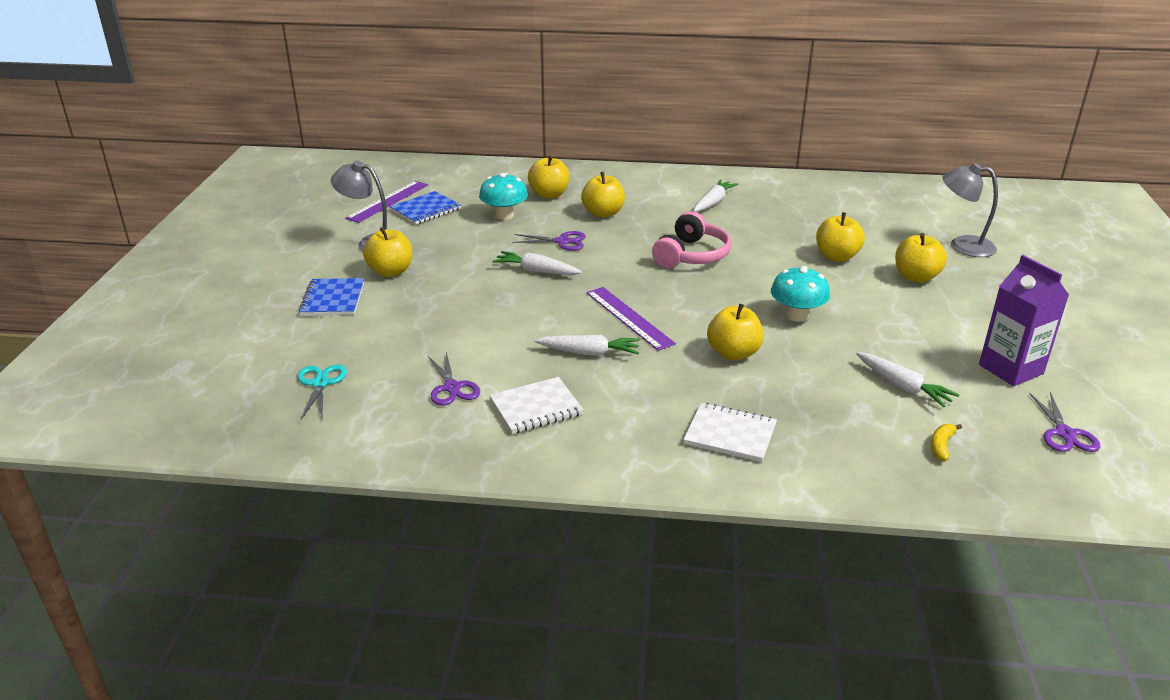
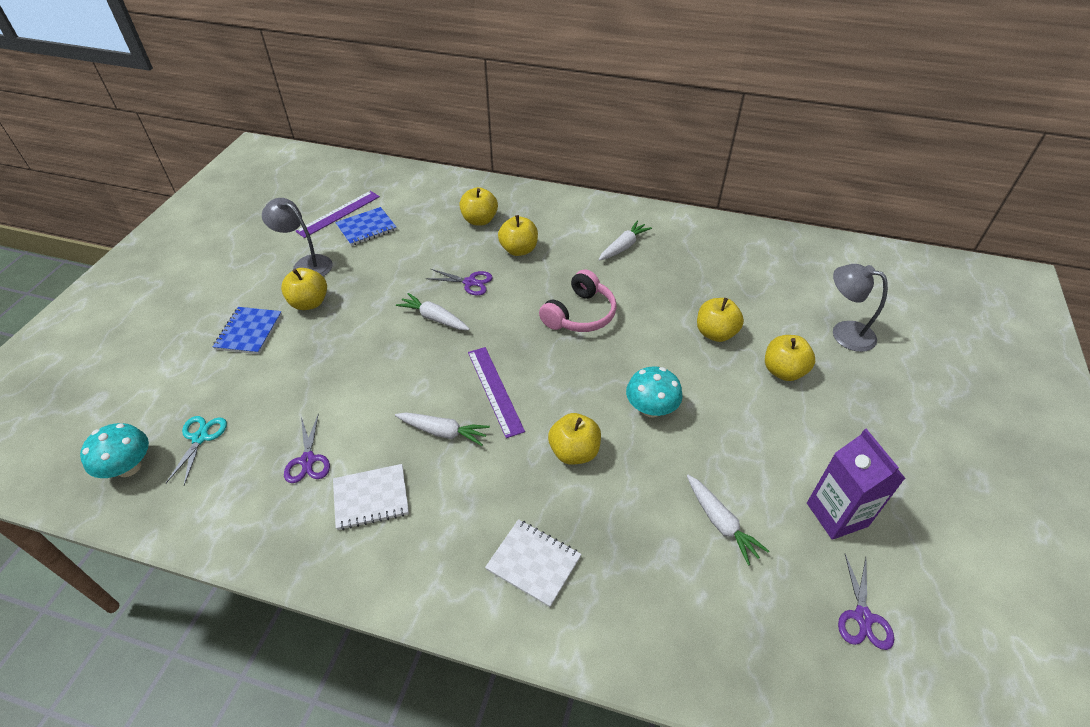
camera: 10 degrees right, 15 degrees up
(504, 215) = (431, 242): turquoise mushroom -> turquoise mushroom (128, 467)
(941, 446) = (731, 613): yellow banana -> none

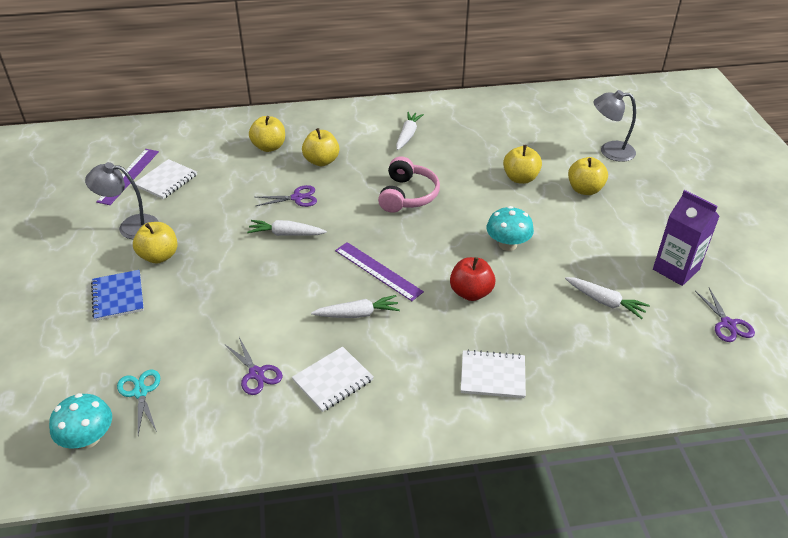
camera: 25 degrees left, 5 degrees down
(366, 228) = (166, 180): blue notebook -> white notebook
(574, 452) = (471, 292): yellow apple -> red apple

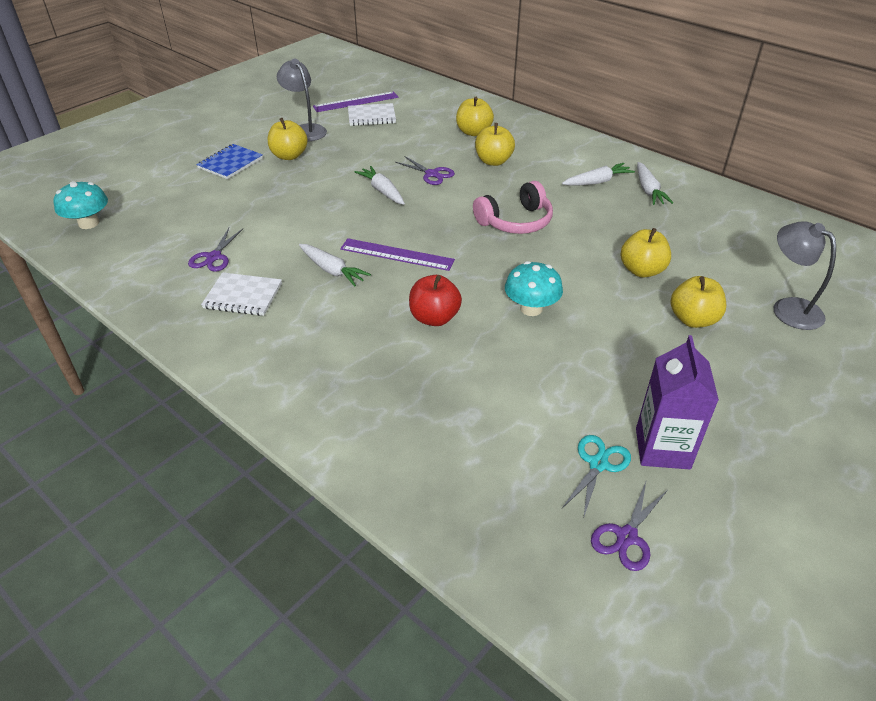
camera: 50 degrees right, 0 degrees up
(140, 392) = (148, 220): turquoise scissors -> turquoise scissors (598, 464)
(378, 271) = (397, 254): purple ruler -> purple ruler turned 75 degrees counterclockwise
(492, 375) = (340, 383): white notebook -> none
(605, 302) = (534, 414): white carrot -> white carrot (648, 190)

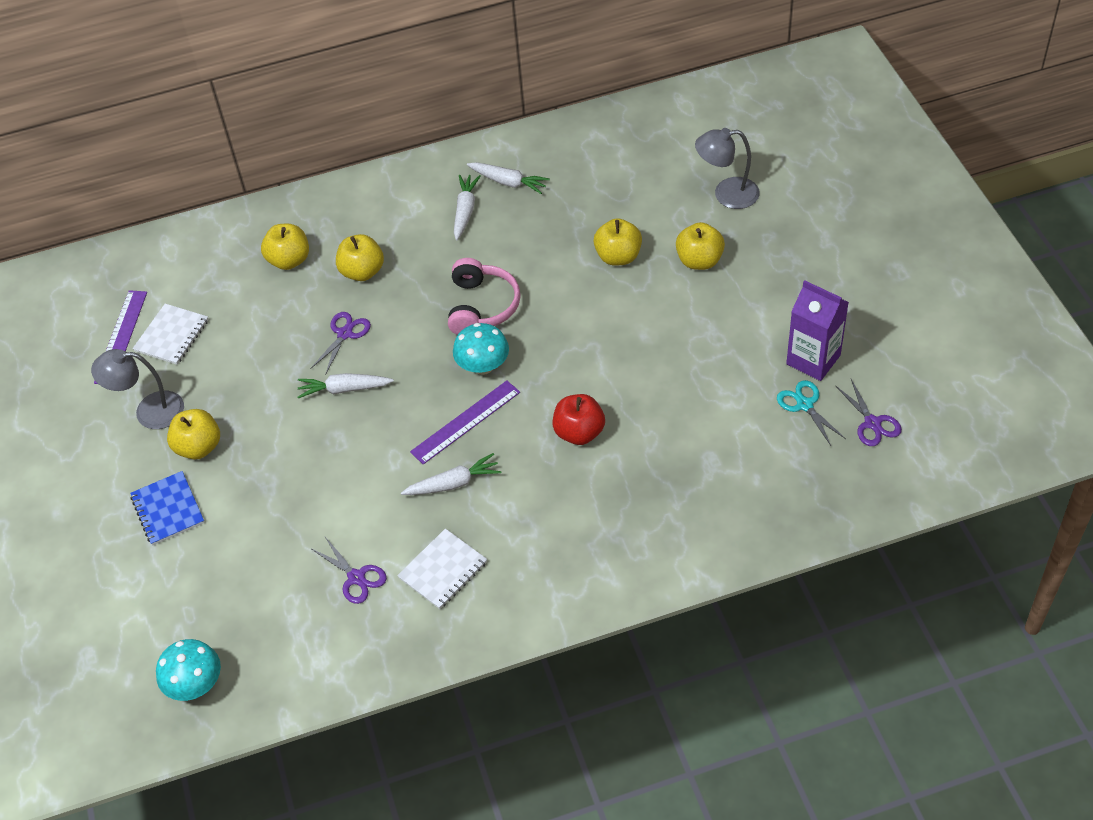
camera: 55 degrees left, 10 degrees up
(432, 174) = (345, 334): purple scissors -> purple scissors turned 45 degrees counterclockwise
(531, 308) = (614, 358): turquoise mushroom -> turquoise mushroom (483, 366)

